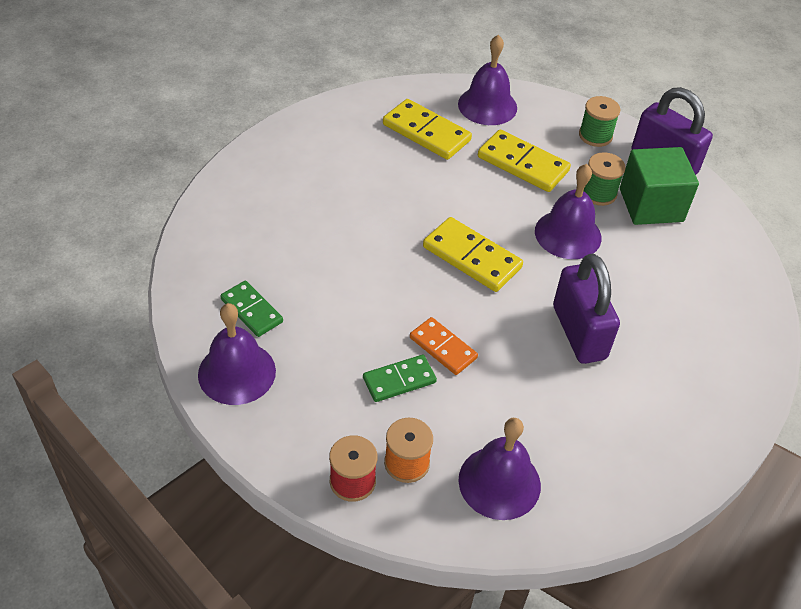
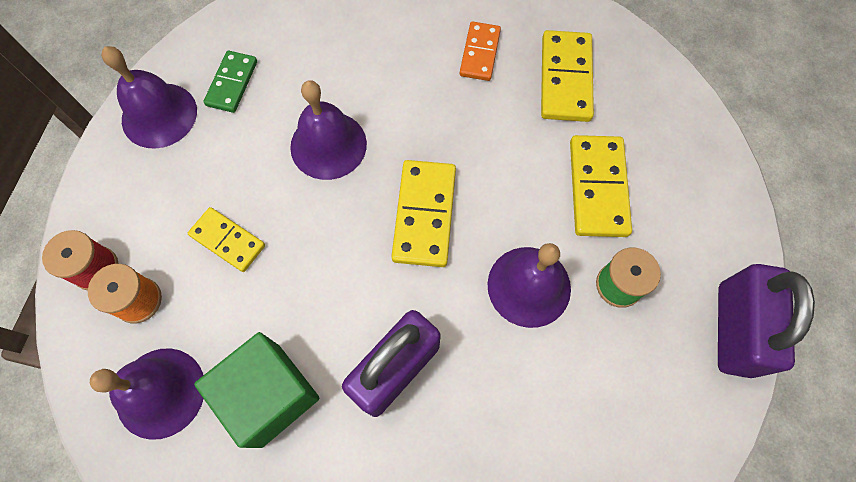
camera: 60 degrees right, 20 degrees up
(399, 380) = (228, 240): green domino -> yellow domino
(443, 348) = (290, 255): orange domino -> orange domino (479, 53)
(487, 105) = (657, 107): purple bell -> purple bell (328, 145)
(595, 135) = (710, 234): green spool -> none
(651, 205) = (648, 350): green cube -> green cube (270, 395)

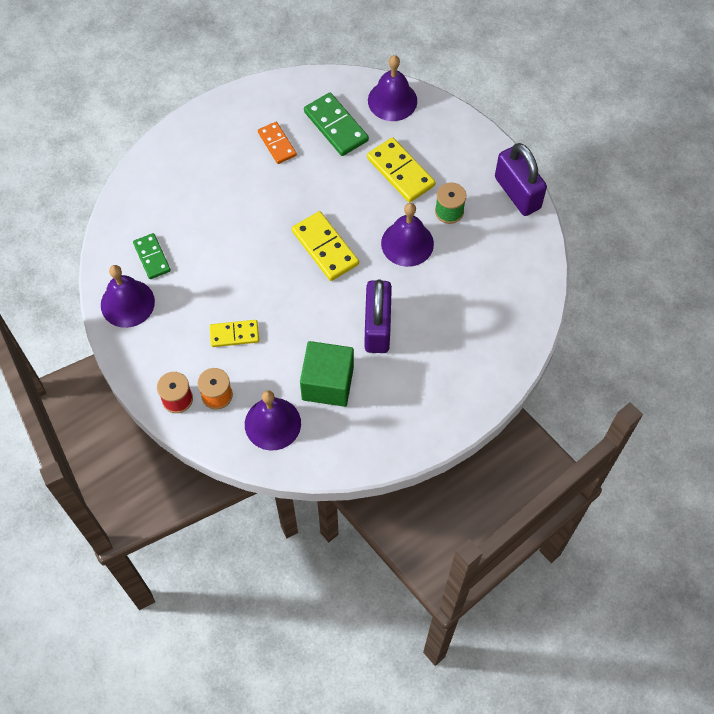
camera: 40 degrees left, 5 degrees down
(328, 145) = (240, 250): purple bell -> purple bell (392, 100)
(565, 79) = (336, 126): yellow domino -> green domino

